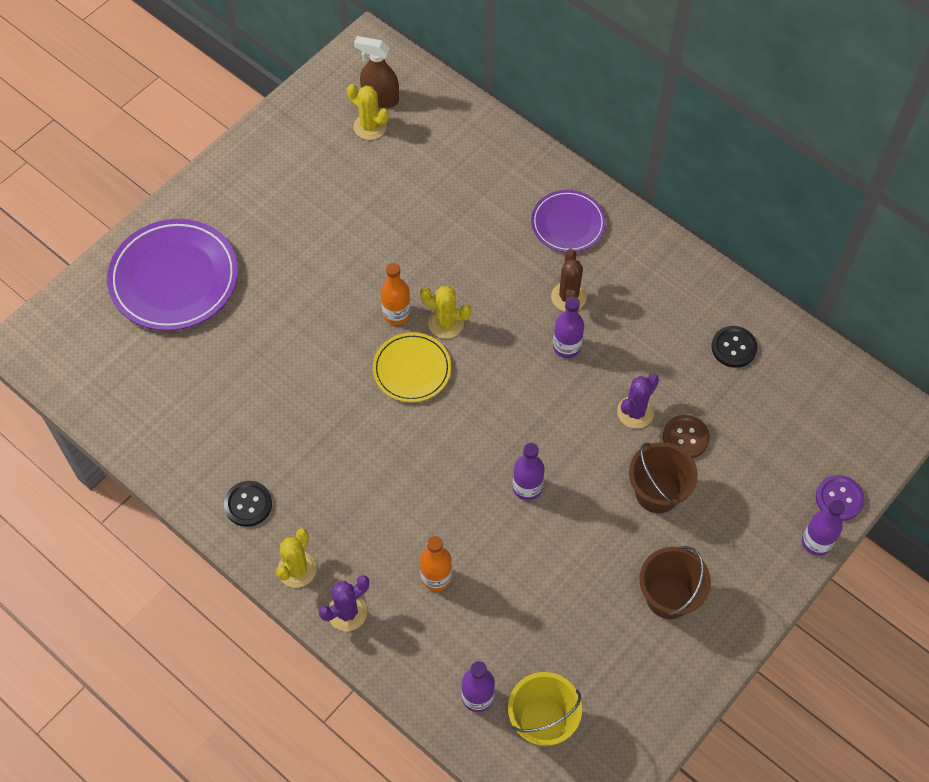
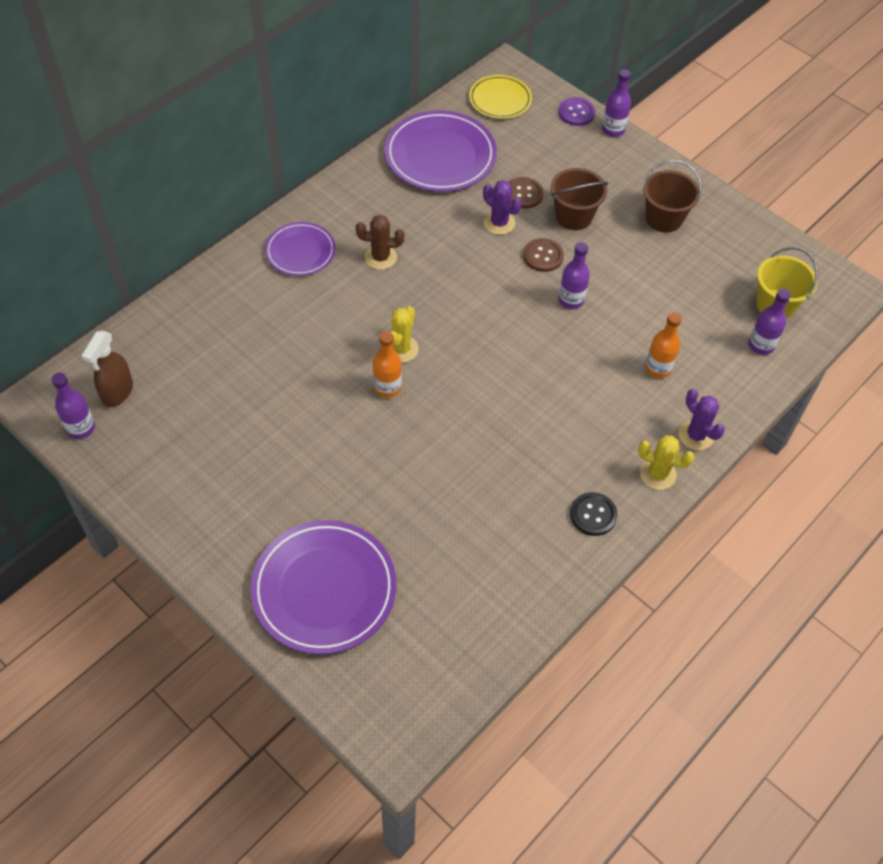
camera: 90 degrees left, 5 degrees down
(370, 127) = (153, 402): yellow cactus -> none
(412, 369) = (450, 377): yellow plate -> yellow plate (500, 100)
(566, 347) = (432, 263): purple bottle -> purple bottle (81, 428)
(590, 458) = (543, 256): none -> brown button
(733, 347) = (440, 156): black button -> purple plate

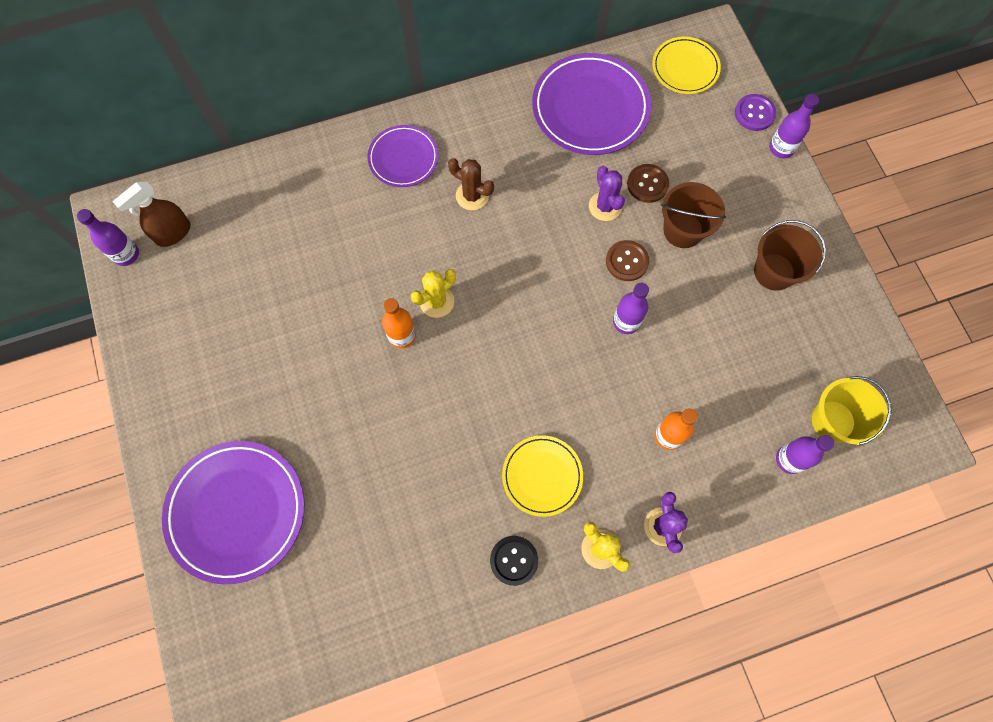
camera: 30 degrees right, 15 degrees up
(576, 442) = (542, 476): none -> yellow plate

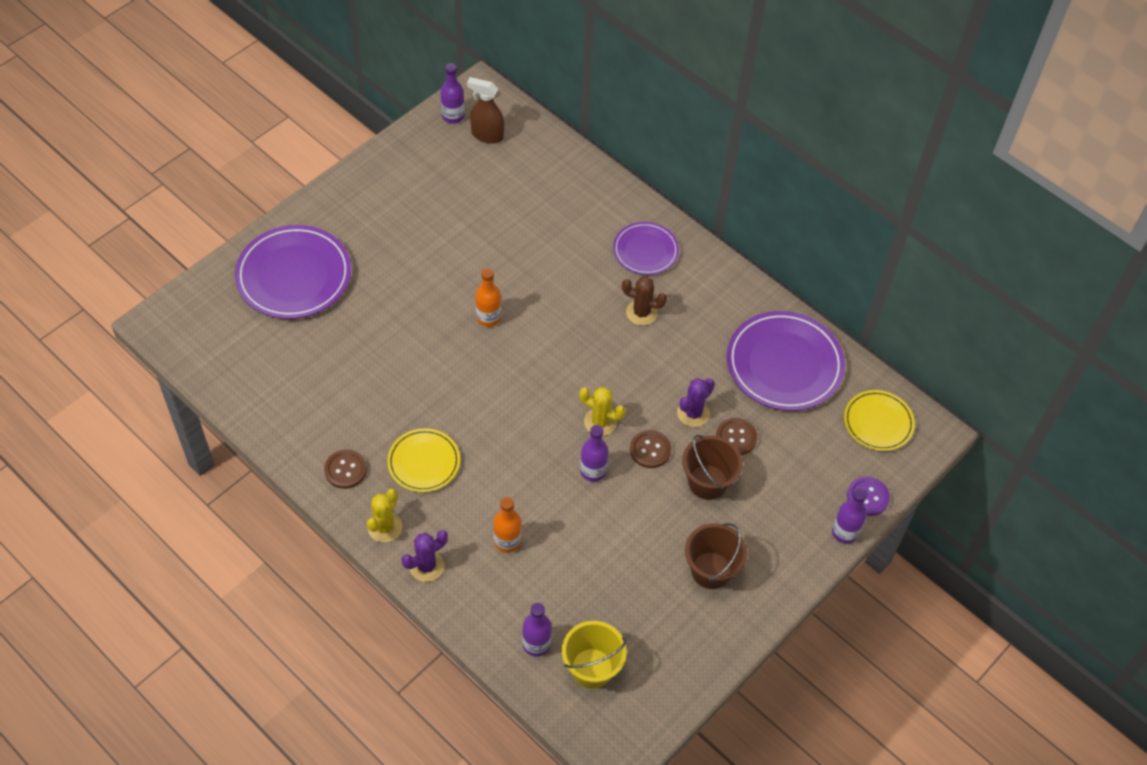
camera: 60 degrees right, 15 degrees down
(436, 301) = (531, 328): yellow cactus -> yellow cactus (600, 422)
(472, 196) = (641, 313): brown cactus -> brown cactus turned 75 degrees counterclockwise
(514, 560) = (345, 470): black button -> brown button

